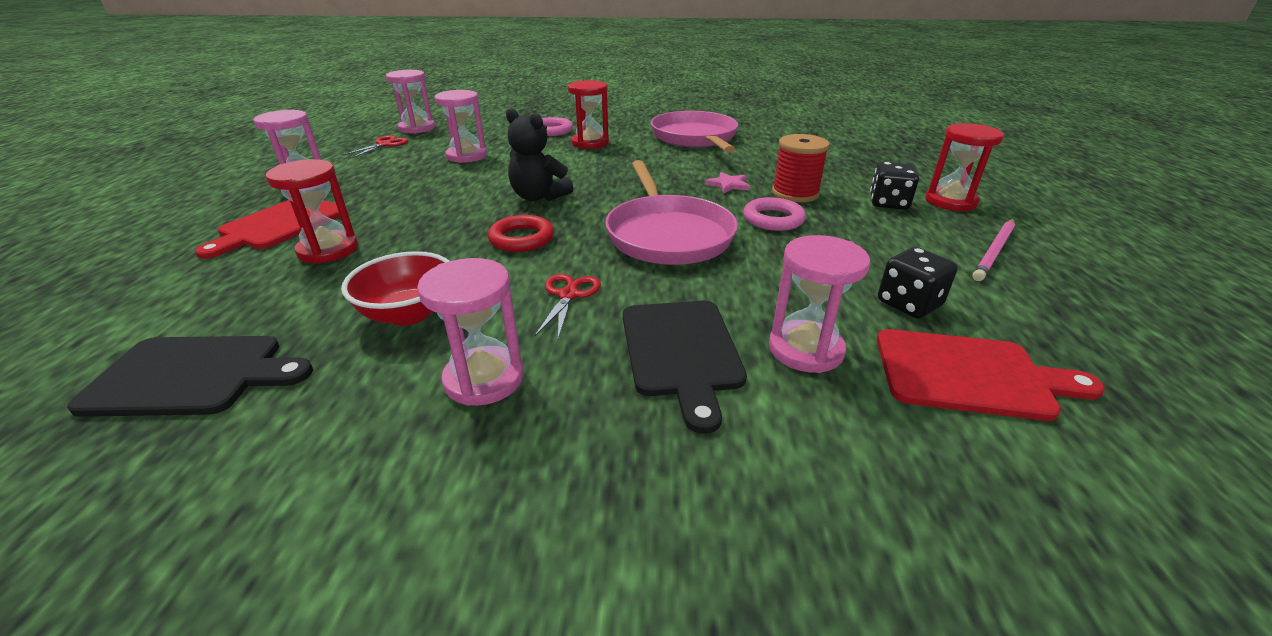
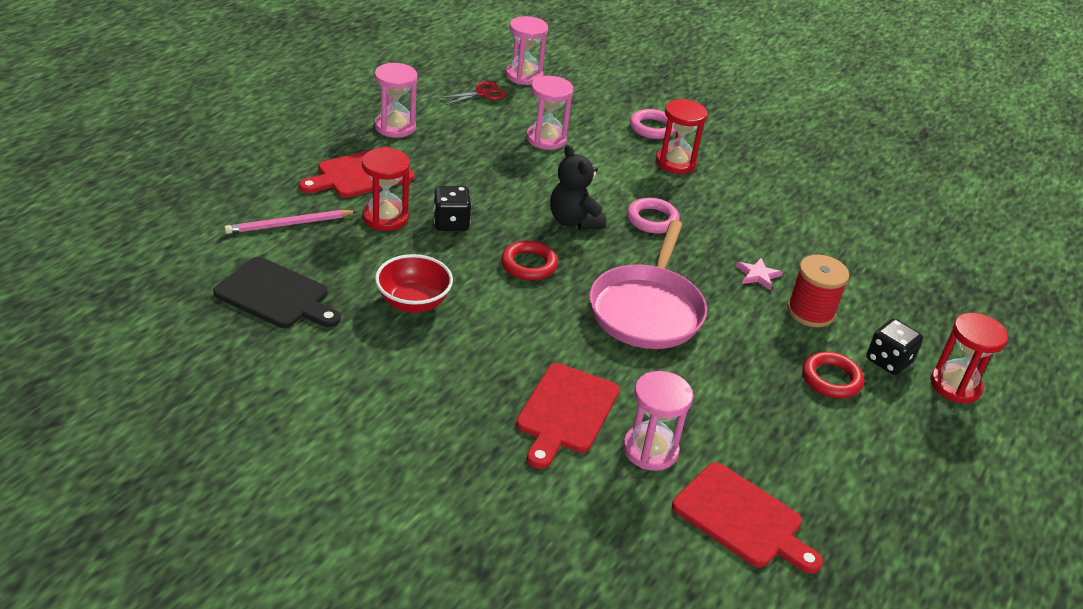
camera: 25 degrees right, 5 degrees up
(484, 379) = (432, 373): pink hourglass -> none
(568, 295) = (526, 334): red scissors -> none
(681, 351) = (566, 412): black cutting board -> red cutting board
(695, 138) = (791, 195): pink pan -> none
(773, 219) = (755, 332): pink ring -> pink ring (652, 219)
(870, 229) = (831, 379): none -> red ring
(908, 304) = (770, 455): black dice -> black dice (451, 223)
(994, 251) = (913, 449): pink pencil -> pink pencil (289, 224)

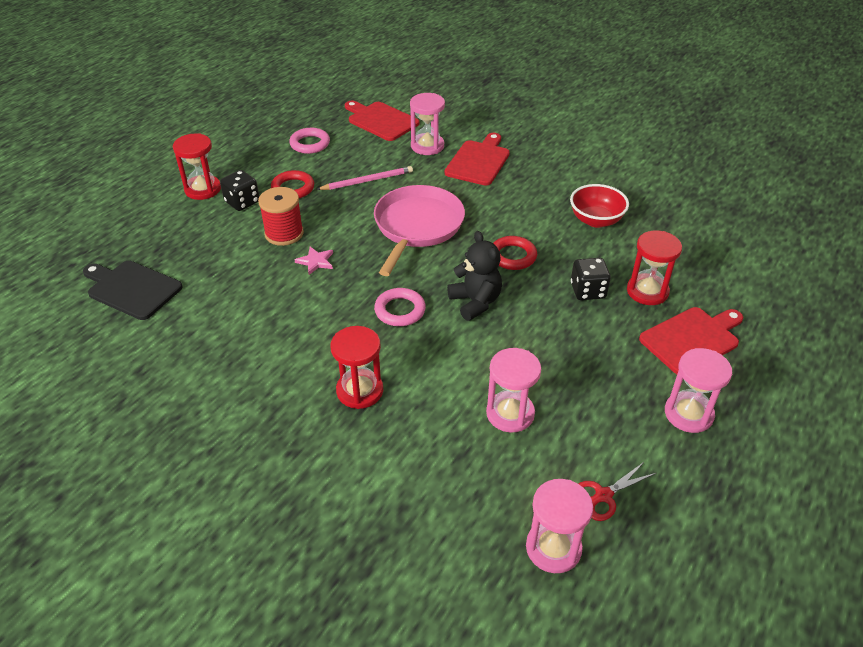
camera: 175 degrees left, 5 degrees up
(276, 295) = (697, 219): black cutting board -> black cutting board (132, 289)
(289, 224) = (725, 277): pink pencil -> pink pencil (367, 181)
(652, 128) = (377, 450): pink ring -> pink ring (310, 144)

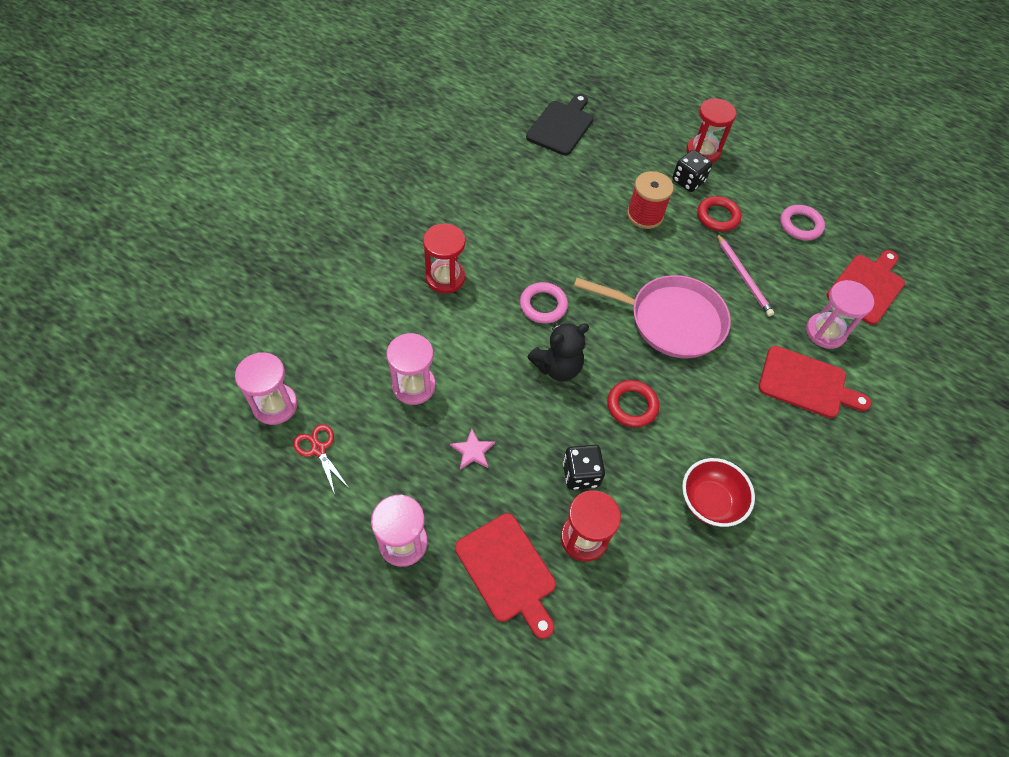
camera: 85 degrees right, 15 degrees up
(316, 261) = (607, 240): pink star -> pink star (473, 451)

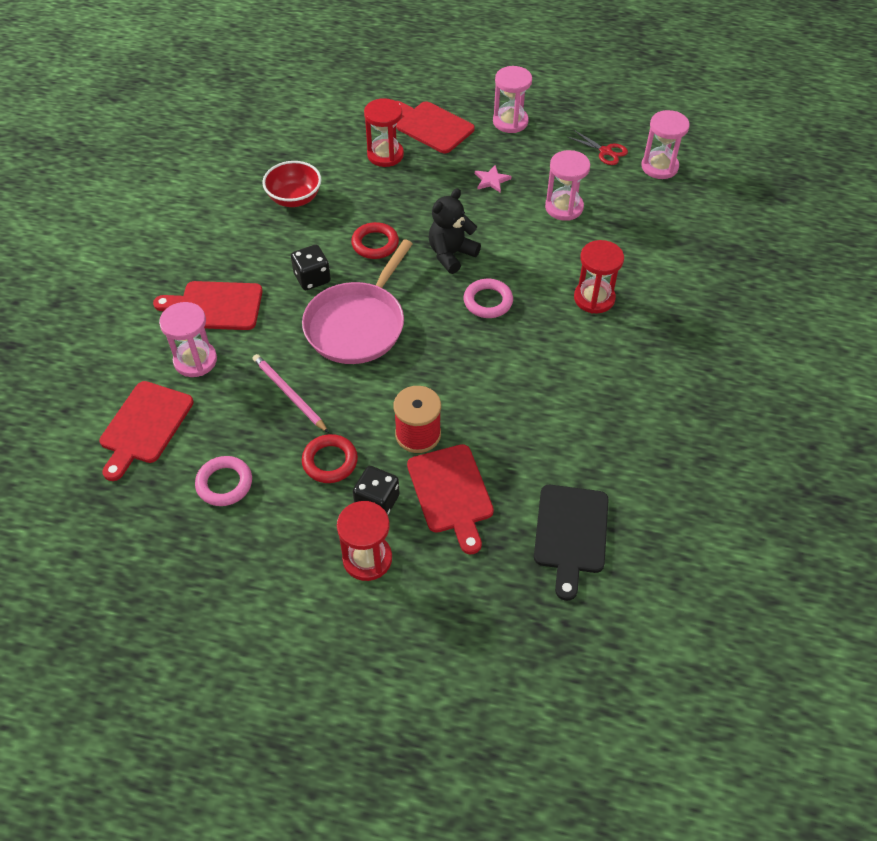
camera: 165 degrees right, 5 degrees down
(580, 474) = (401, 188): black dice -> black dice (312, 278)
(633, 171) = (451, 493): none -> red cutting board
(671, 320) = (357, 325): pink pan -> pink pan turned 60 degrees counterclockwise

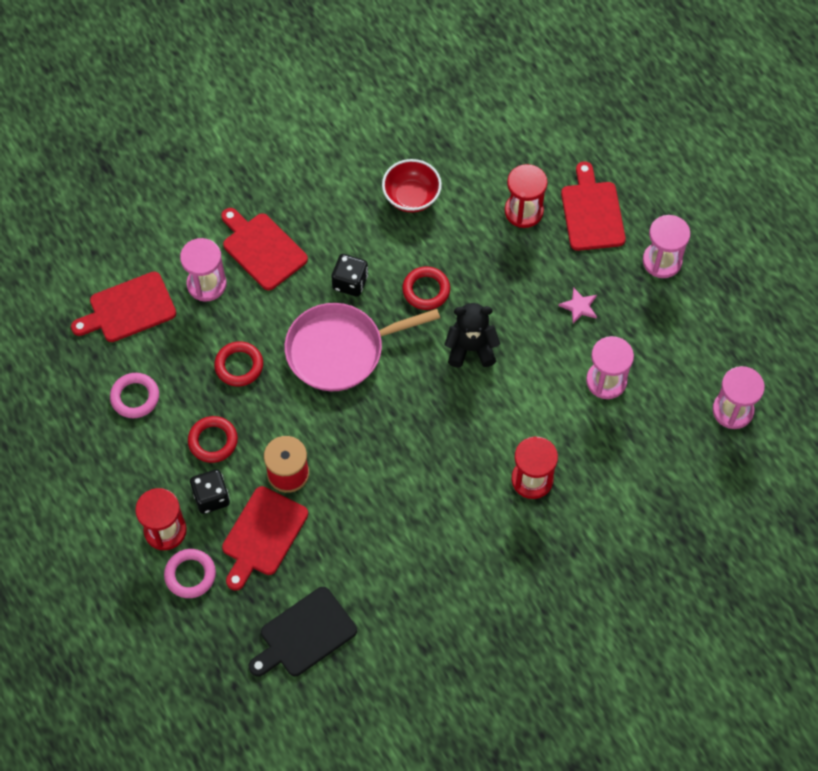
camera: 45 degrees right, 10 degrees up
(289, 394) = (239, 366): pink pencil -> red ring
(488, 301) = (451, 412): pink ring -> pink ring (190, 575)
(605, 151) = (706, 357): red scissors -> none

